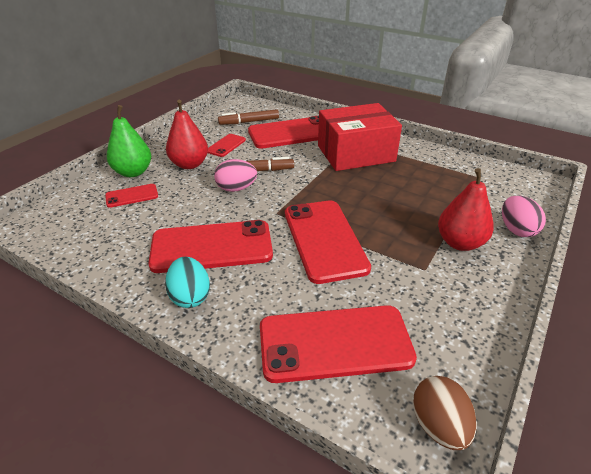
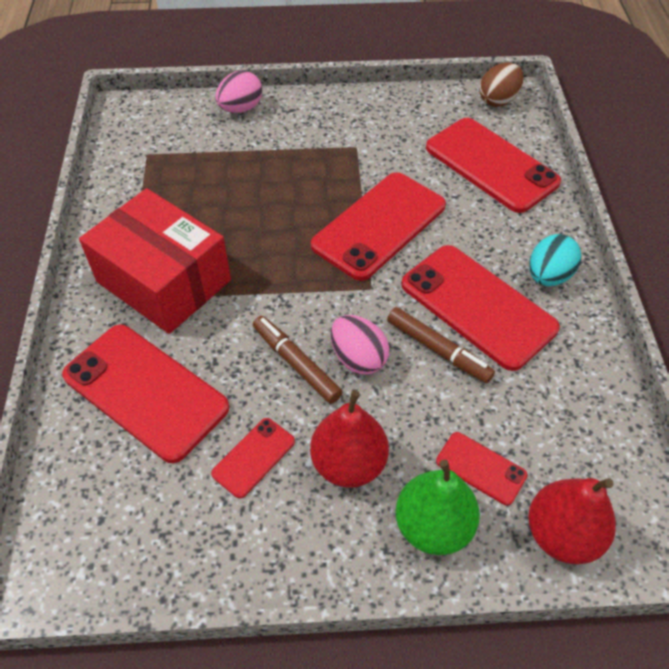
camera: 125 degrees left, 15 degrees up
(226, 145) = (253, 457): red phone -> red phone turned 45 degrees counterclockwise
(249, 122) = (139, 486): brown marker -> brown marker (438, 350)
(460, 243) = (295, 137): red pear -> red pear (562, 534)

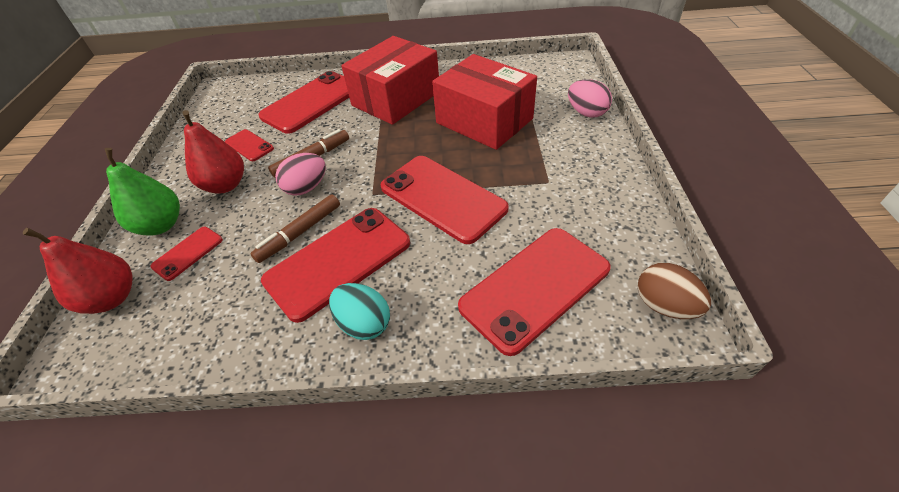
camera: 95 degrees right, 5 degrees down
(239, 190) = (484, 121): none -> red box

